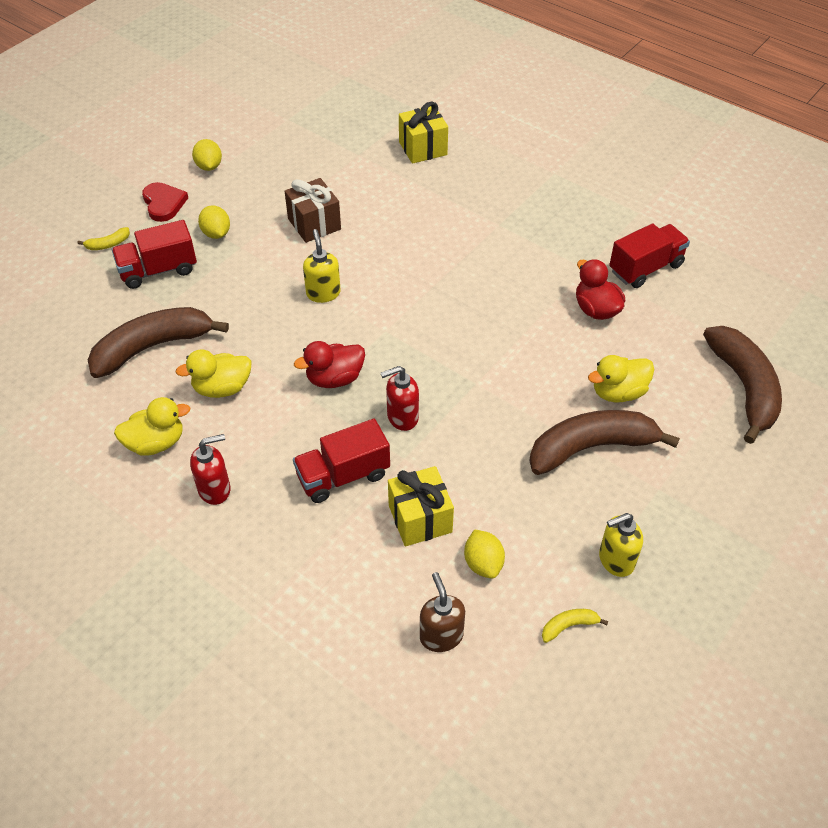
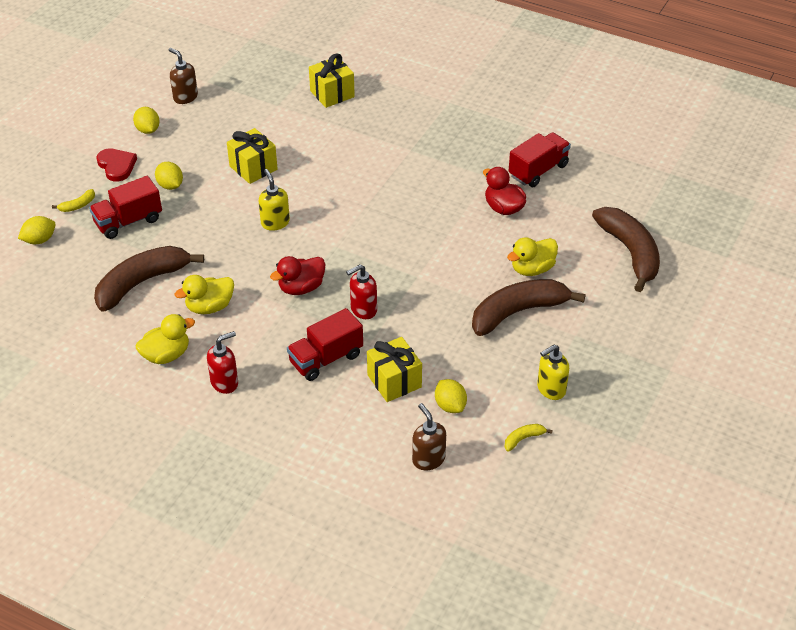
camera: 10 degrees left, 5 degrees down
(54, 280) = (39, 240): none -> yellow lemon
(259, 134) = (185, 97): none -> brown soap dispenser
(314, 224) = (253, 168): brown gift -> yellow gift

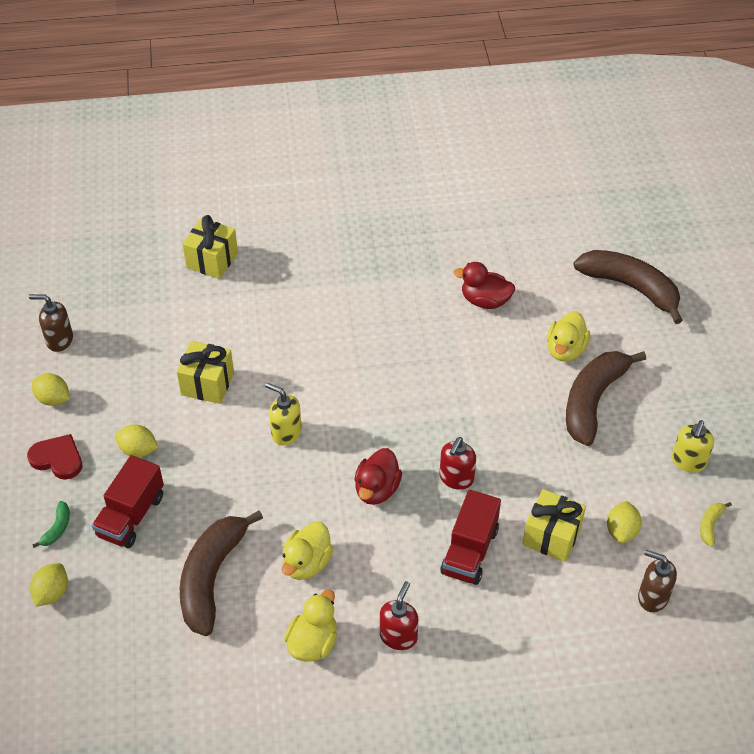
camera: 35 degrees left, 5 degrees up
(78, 205) = (57, 528): yellow banana -> green banana
(450, 405) = (621, 531): yellow lemon -> yellow lemon turned 75 degrees clockwise
(538, 170) = (480, 245): red truck -> none

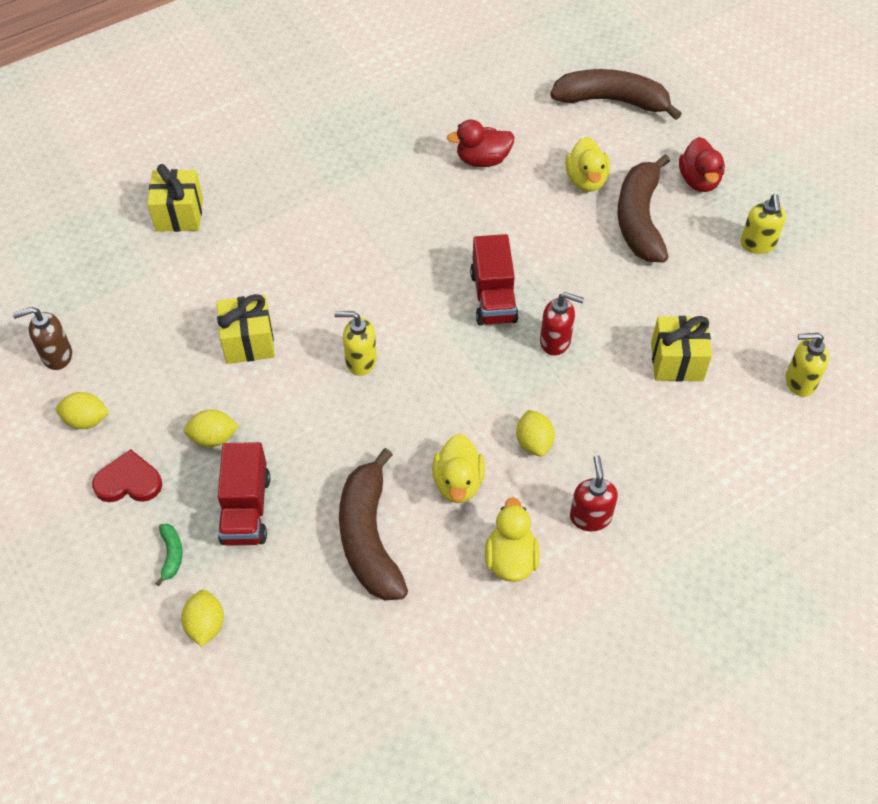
camera: 25 degrees left, 5 degrees up
(377, 489) = (485, 382): red duck -> red duck (699, 180)
(456, 478) = (555, 341): red soap dispenser -> red soap dispenser turned 75 degrees counterclockwise
(469, 551) = (609, 406): red truck -> red truck (493, 297)
(621, 531) = (736, 331): yellow lemon -> yellow lemon (534, 442)
(652, 597) = (799, 381): brown soap dispenser -> yellow soap dispenser
(710, 525) = (810, 295): yellow banana -> none

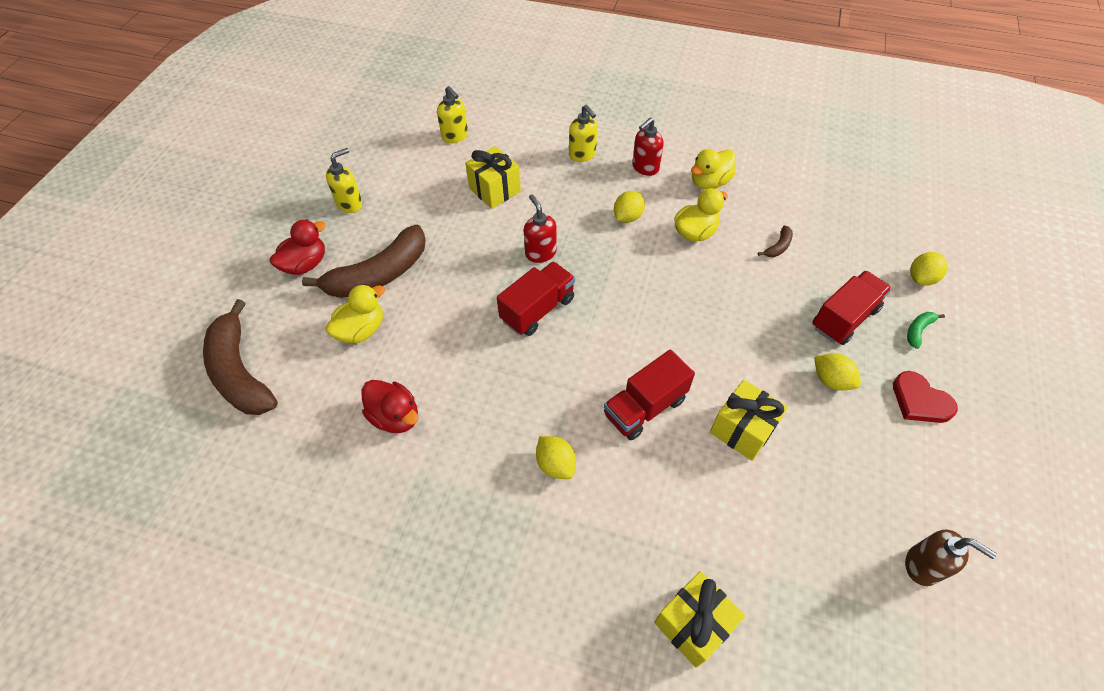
camera: 130 degrees left, 0 degrees up
(86, 420) = (927, 478): yellow lemon -> yellow lemon (555, 464)
(332, 299) = (645, 407): none -> red truck
(360, 361) = (675, 345): yellow soap dispenser -> yellow soap dispenser (582, 154)
(369, 537) = (778, 247): brown banana -> brown banana, size x0.40

